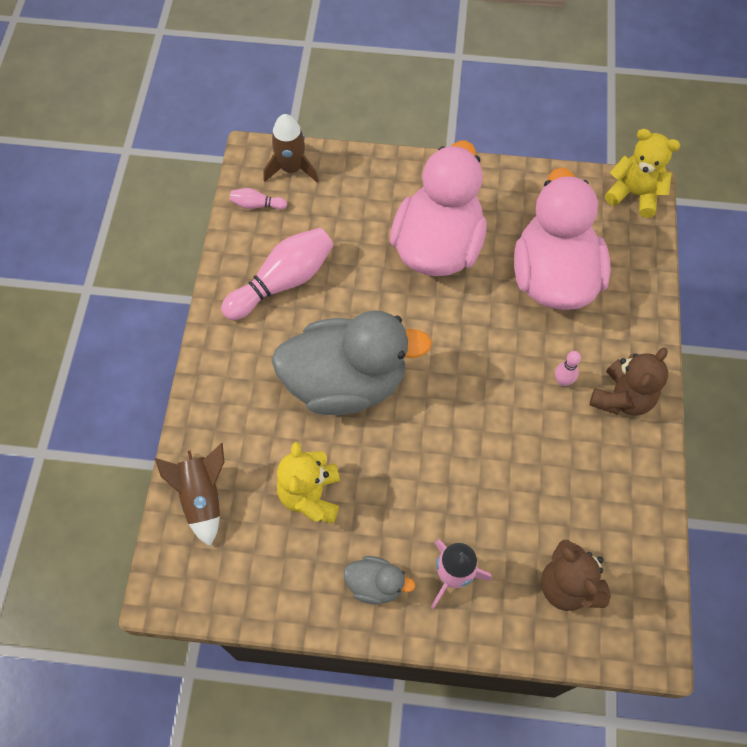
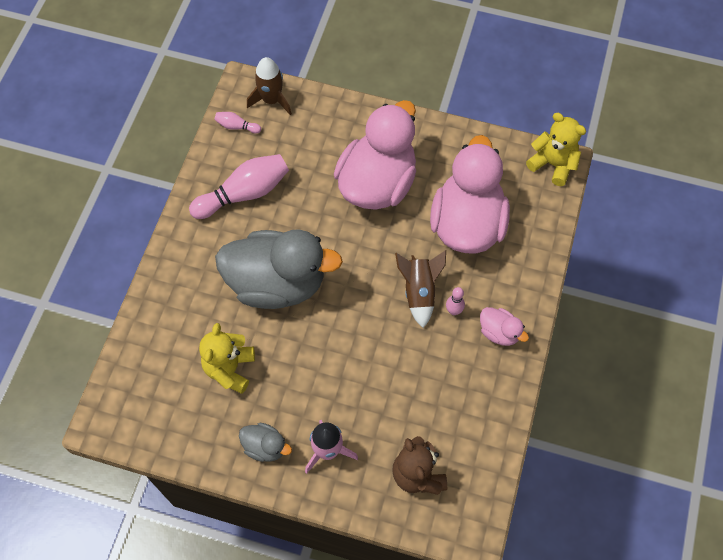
camera: 10 degrees right, 0 degrees up
(202, 497) = (145, 356): brown rocket -> brown rocket (419, 292)
(622, 398) = (499, 332): brown teddy bear -> pink duck

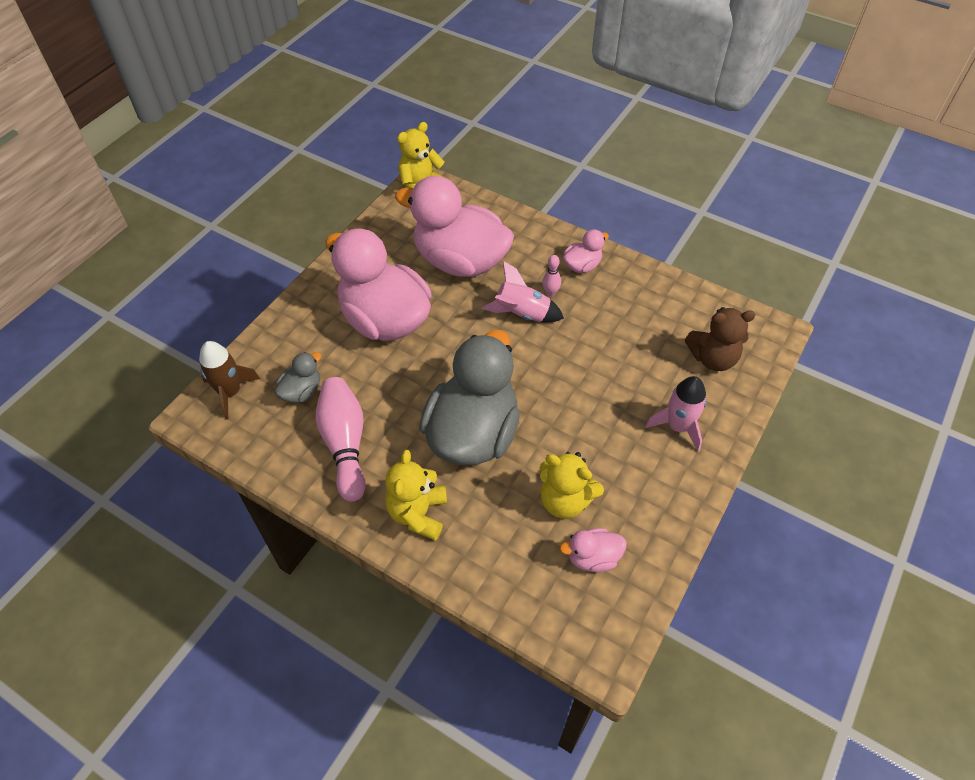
camera: 75 degrees left, 10 degrees down
(182, 400) = (592, 558): none -> pink duck
(194, 263) = (418, 513): none -> yellow teddy bear
(237, 126) = (249, 434): pink bowling pin -> none
(265, 447) = (664, 482): grey duck -> grey duck (302, 391)
(419, 292) = (522, 314): brown rocket -> pink rocket

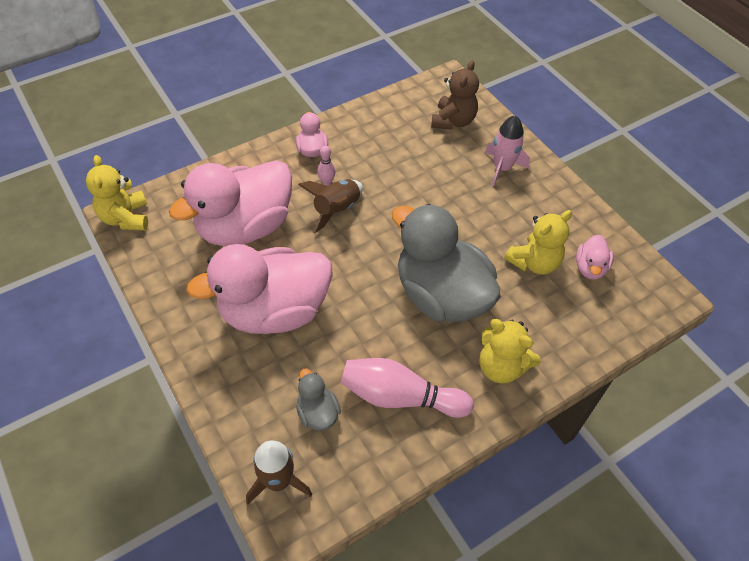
camera: 65 degrees left, 0 degrees up
(522, 314) = (336, 210): pink rocket -> brown rocket

